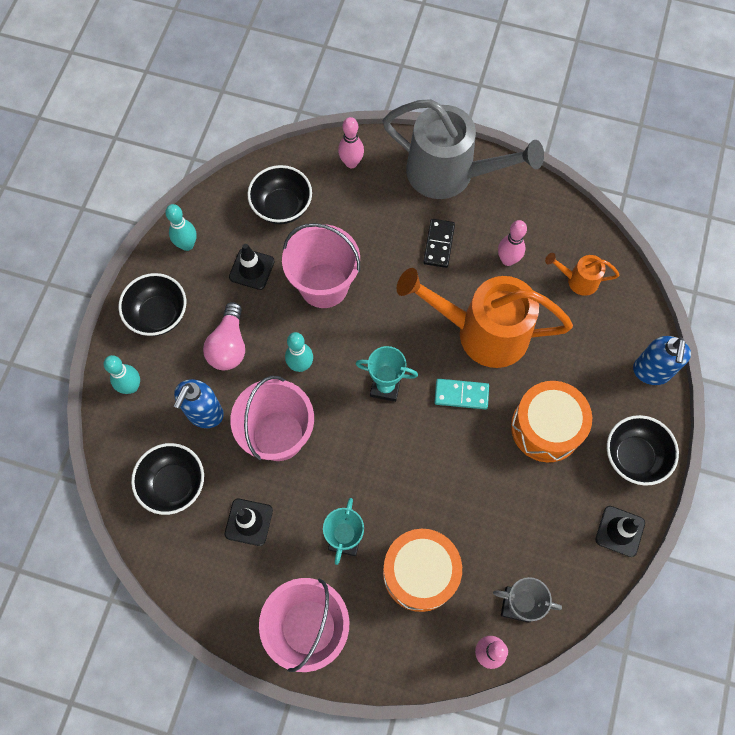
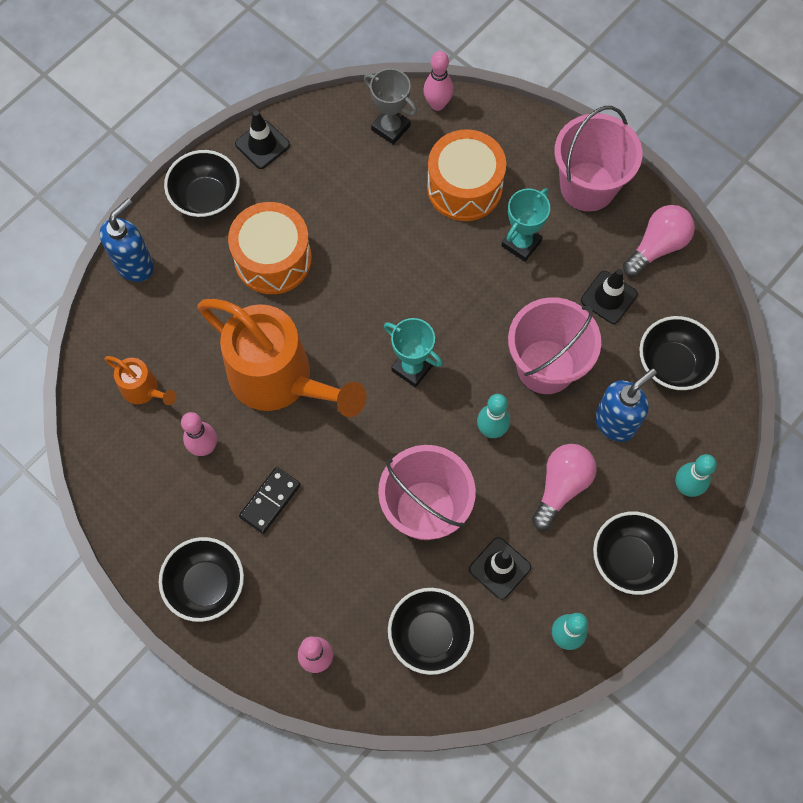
camera: 155 degrees left, 0 degrees up
(222, 593) = (657, 246): none -> pink light bulb
(450, 174) = (206, 585): grey watering can -> black bowl
(461, 395) = (338, 326): turquoise domino -> none

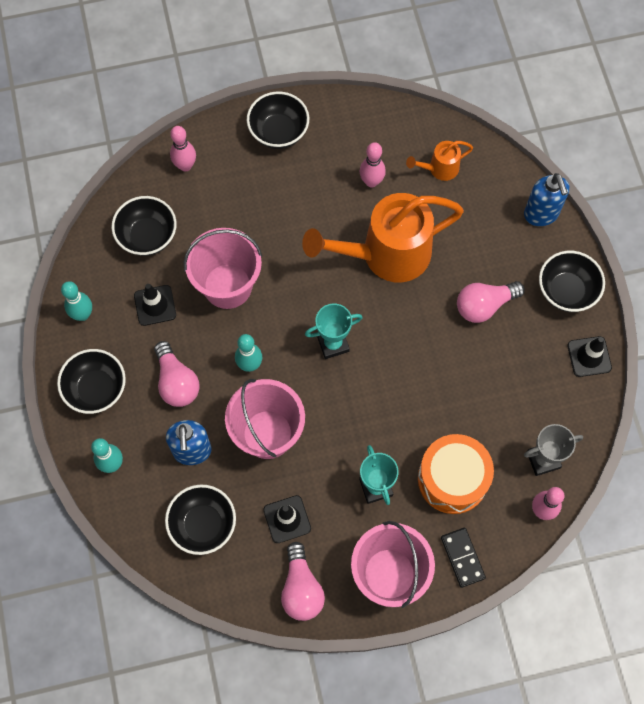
camera: 125 degrees right, 0 degrees up
(270, 501) = (305, 198): black domino -> black domino (462, 558)
(273, 259) = (484, 305): orange drum -> pink light bulb

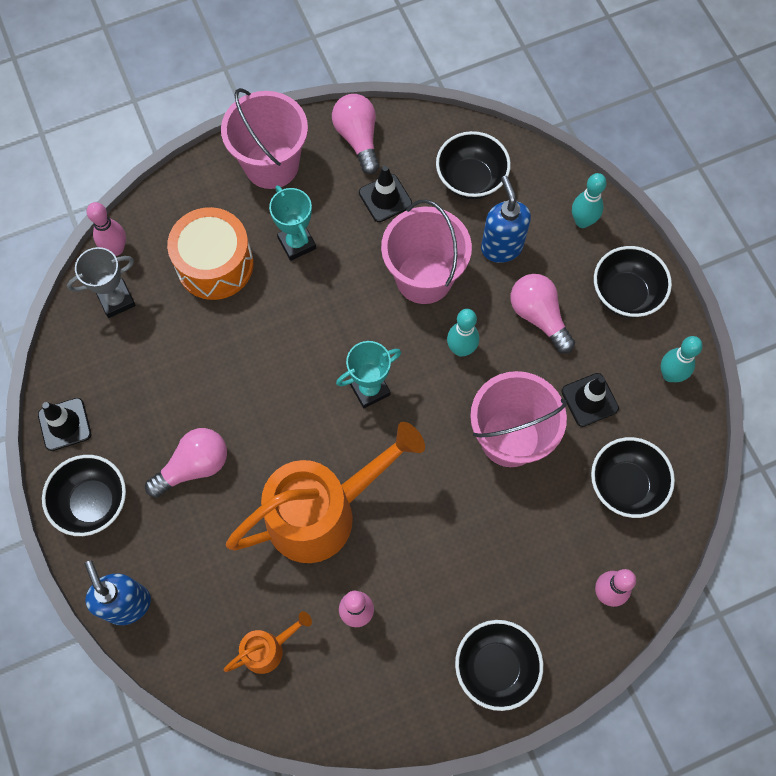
camera: 170 degrees right, 0 degrees up
(462, 558) = (198, 191): black domino -> none

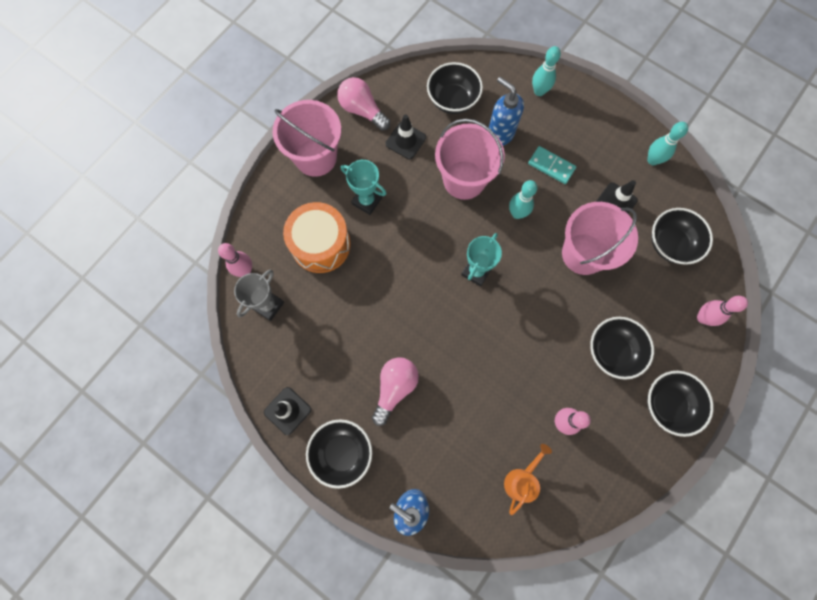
camera: 30 degrees left, 5 degrees up
(324, 512) = (499, 369): orange watering can -> none
(538, 316) = (551, 166): pink light bulb -> turquoise domino
(625, 294) = (594, 124): black bowl -> black bowl (612, 351)

